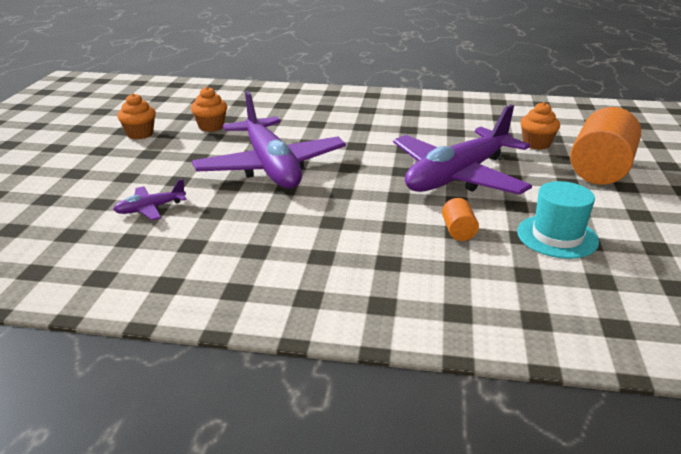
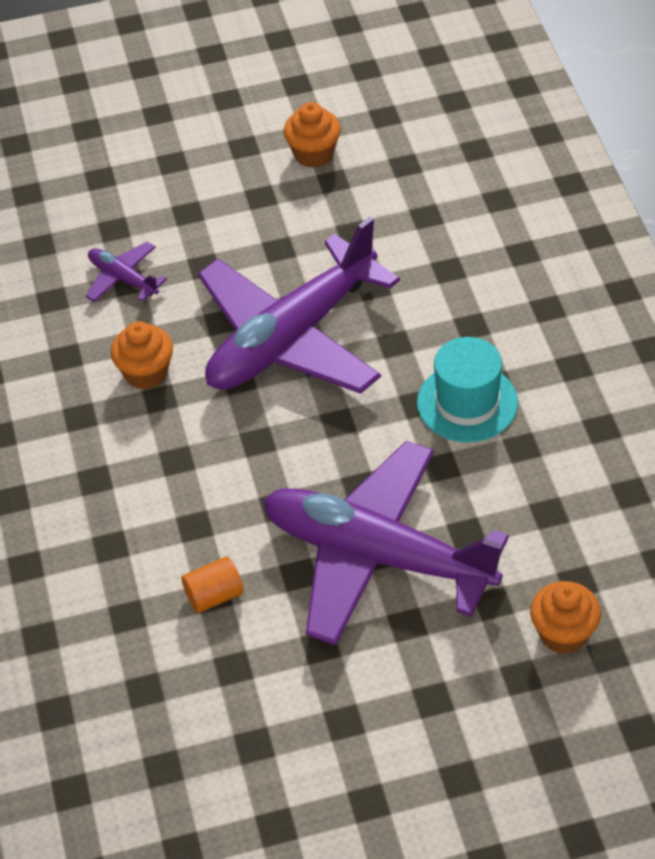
camera: 70 degrees right, 20 degrees up
(211, 127) = (384, 213): orange cupcake -> orange cupcake (146, 373)
(557, 236) = (252, 707): turquoise hat -> turquoise hat (467, 402)
(600, 170) = (503, 737): orange cylinder -> none

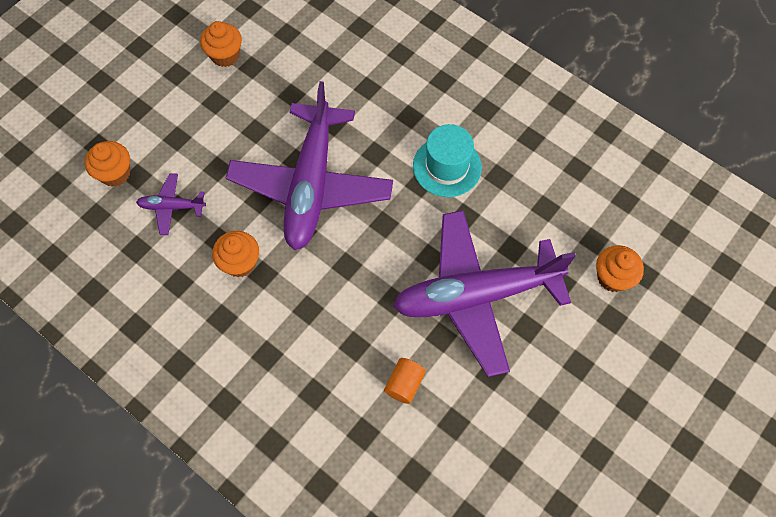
camera: 40 degrees left, 15 degrees up
(94, 214) = (115, 173): none -> orange cupcake

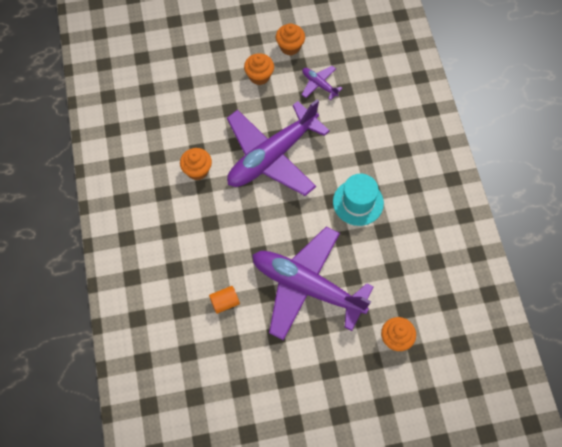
camera: 40 degrees right, 0 degrees up
(115, 173) = (175, 73): orange cupcake -> orange cupcake (259, 76)
(172, 207) = (188, 113): purple plane -> purple plane (319, 84)

